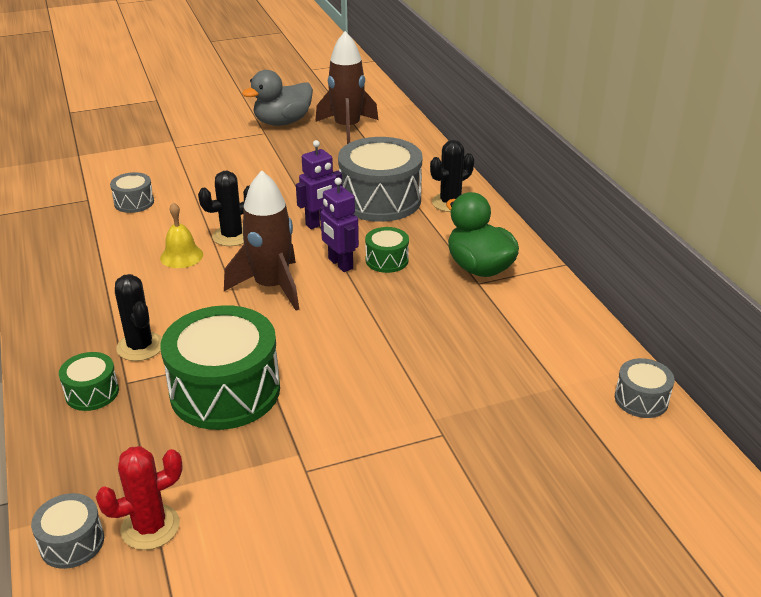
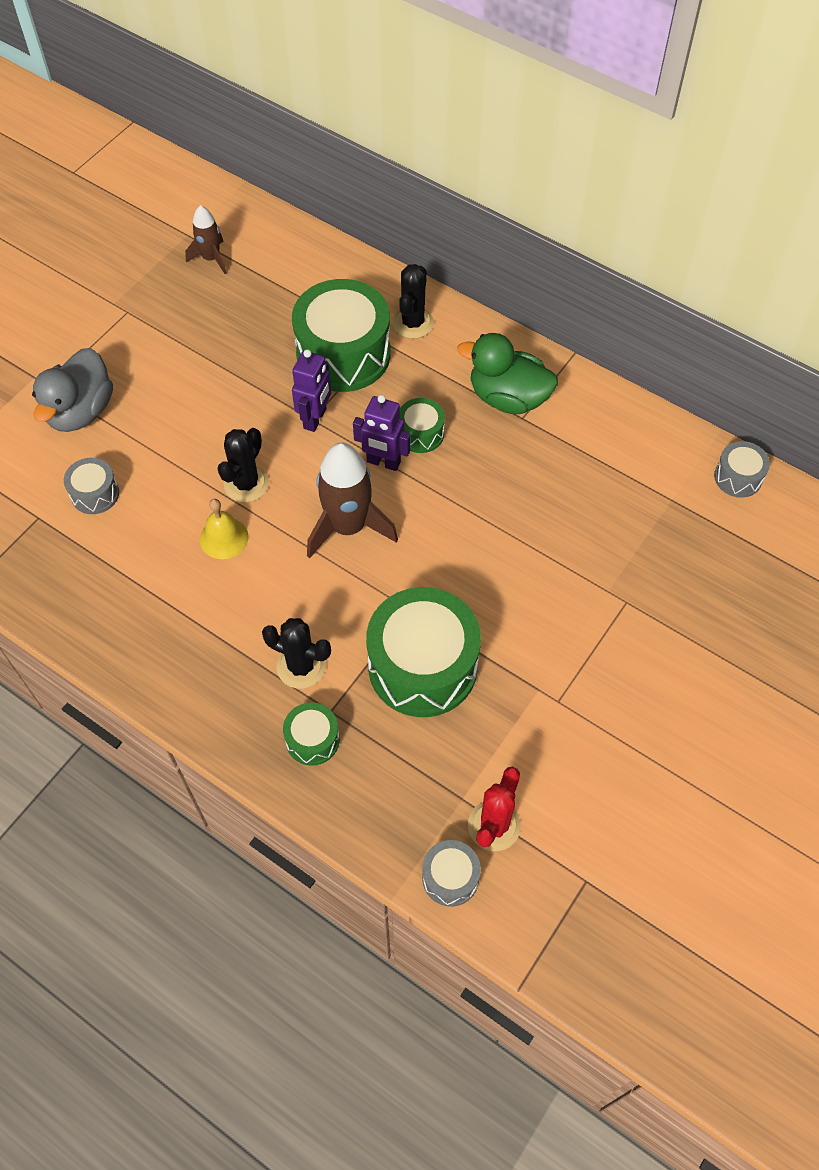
camera: 35 degrees left, 25 degrees up
(282, 122) = (130, 284): grey duck -> grey duck (80, 411)
(347, 128) = (211, 258): brown rocket -> brown rocket, size x0.56
(380, 200) = (343, 354): grey drum -> green drum

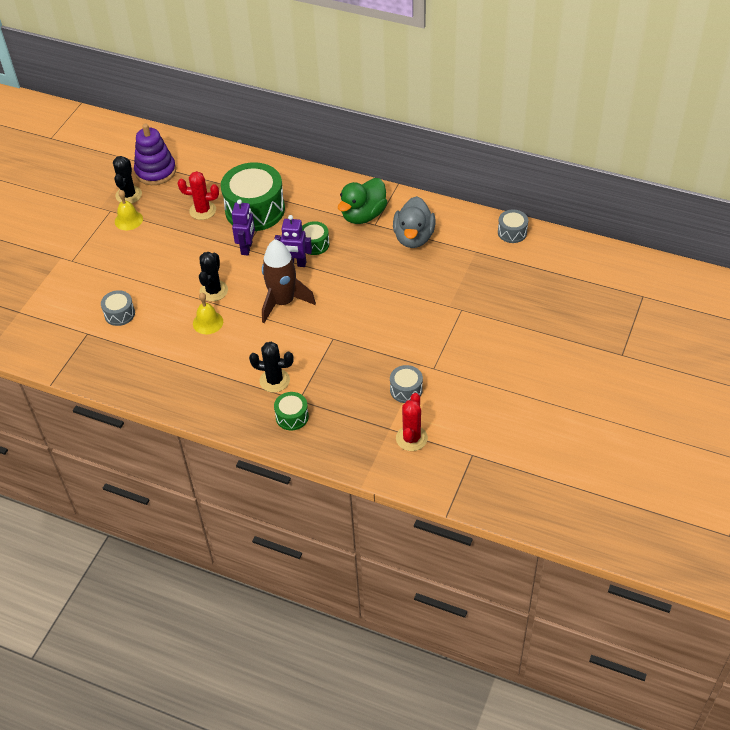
camera: 10 degrees left, 10 degrees down
(80, 411) = (97, 271): grey duck -> grey duck (413, 237)
(150, 333) = (128, 220): none -> yellow bell
(211, 258) = (155, 171): brown rocket -> purple stacking toy
(264, 339) = (202, 210): none -> red cactus
(413, 323) = (294, 185): black cactus -> black cactus (128, 195)
(422, 666) = (348, 366): green drum -> none
(450, 877) = (392, 469): grey drum -> grey drum (406, 390)
(508, 398) = (363, 215): green duck -> green duck turned 60 degrees counterclockwise

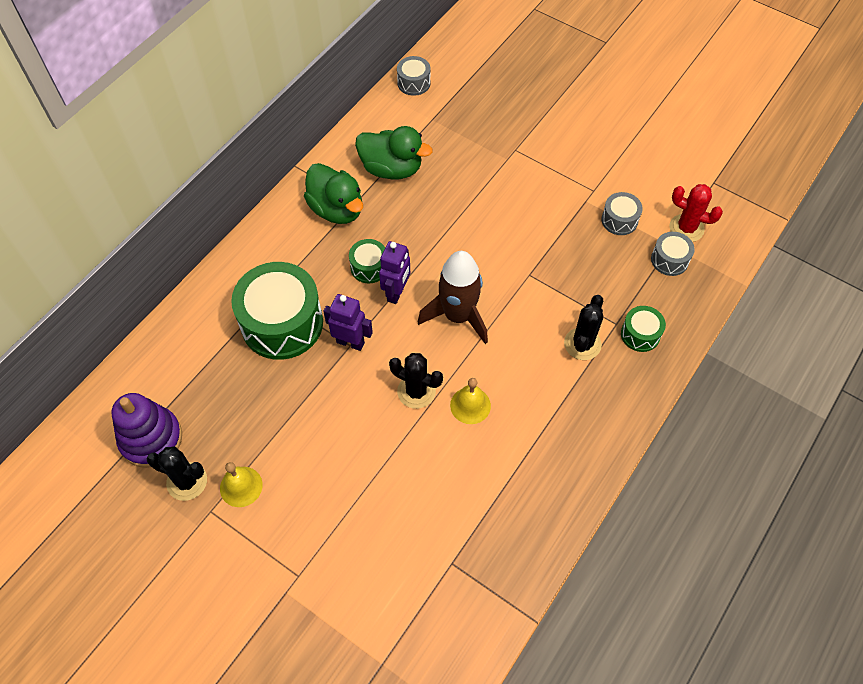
camera: 80 degrees left, 10 degrees up
(119, 314) = (426, 515): grey drum -> grey drum (669, 260)
(202, 210) = (259, 386): red cactus -> none
(413, 237) = (391, 169): grey duck -> green duck

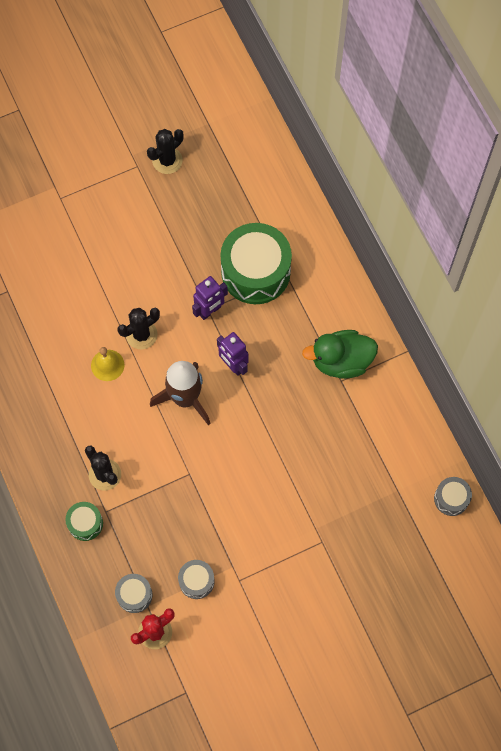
camera: 120 degrees right, 10 degrees up
(151, 439) = (213, 151): purple stacking toy -> none
(241, 486) = (142, 191): yellow bell -> none
(369, 267) = (269, 357): green drum -> none
(391, 169) = (359, 426): green duck -> none

